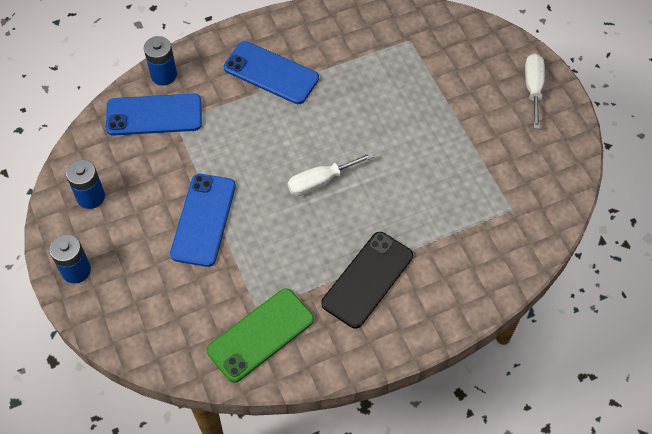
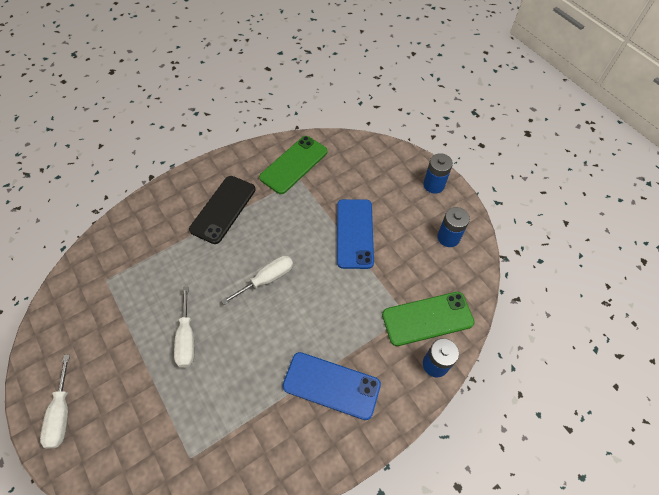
camera: 170 degrees right, 0 degrees up
(154, 115) = (427, 318): blue phone -> green phone
(413, 134) = (187, 338): none -> white screwdriver

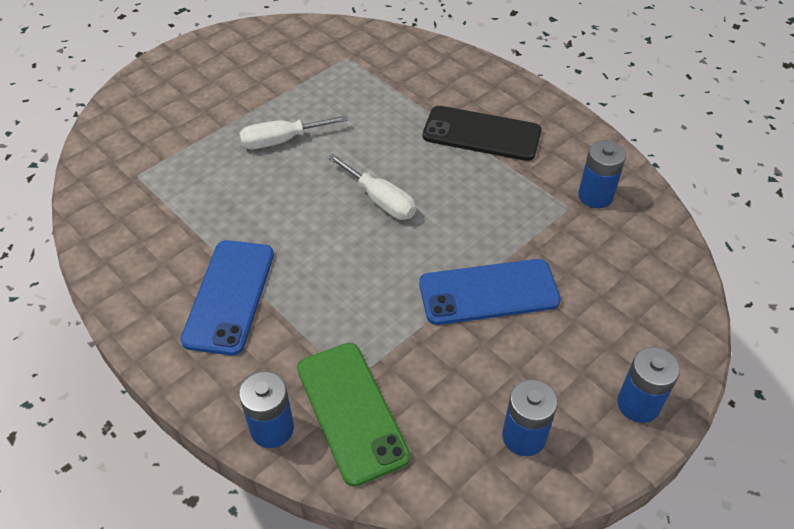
camera: 80 degrees right, 10 degrees down
(62, 413) = (186, 68): white screwdriver -> none
(294, 164) = (595, 196): green phone -> blue battery

